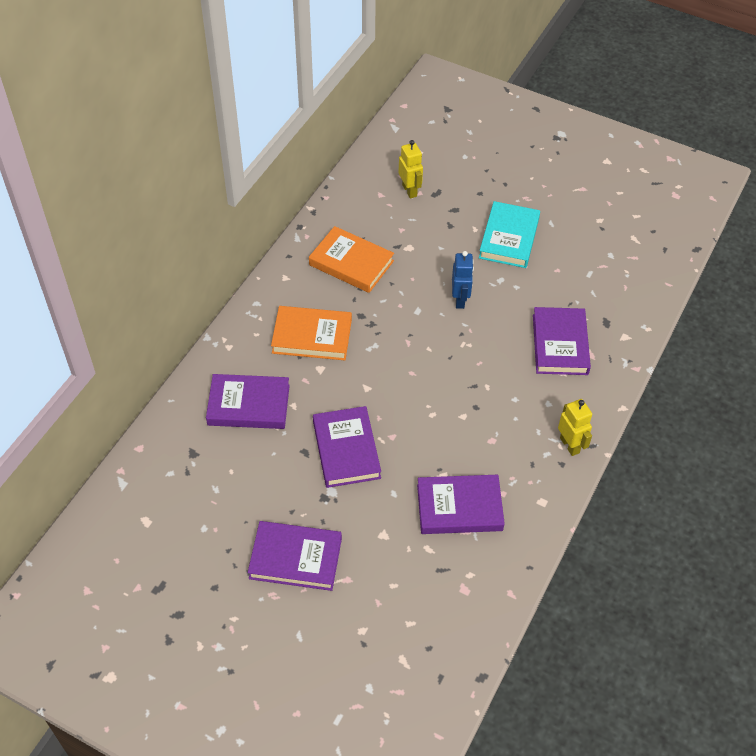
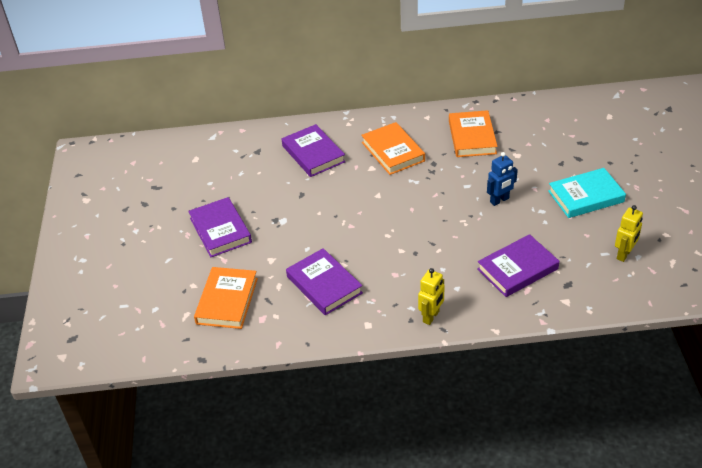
camera: 60 degrees right, 10 degrees down
(346, 450) = (320, 211): purple book -> none
(410, 190) = (568, 130): yellow robot -> yellow robot (624, 254)
(413, 609) = (227, 301): none -> orange book

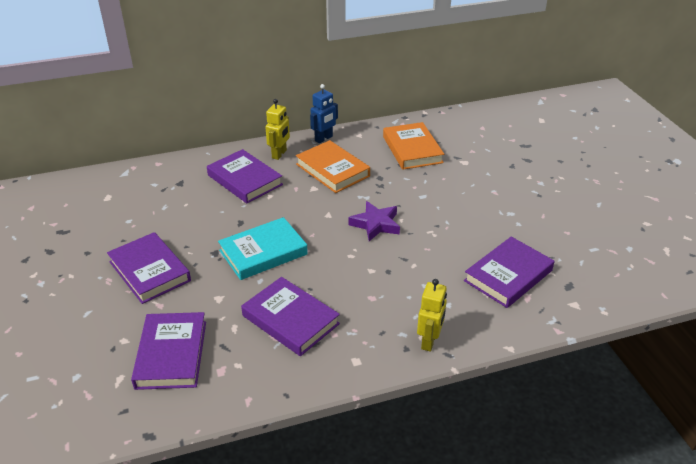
camera: 15 degrees left, 5 degrees down
(227, 301) = (171, 354): orange book -> purple book
(417, 209) = (376, 224): none -> purple star
(499, 200) = (462, 207): blue robot -> blue robot (324, 139)
(585, 196) = (550, 194): turquoise book -> turquoise book (263, 252)
(624, 254) = (614, 248): yellow robot -> yellow robot (279, 154)

